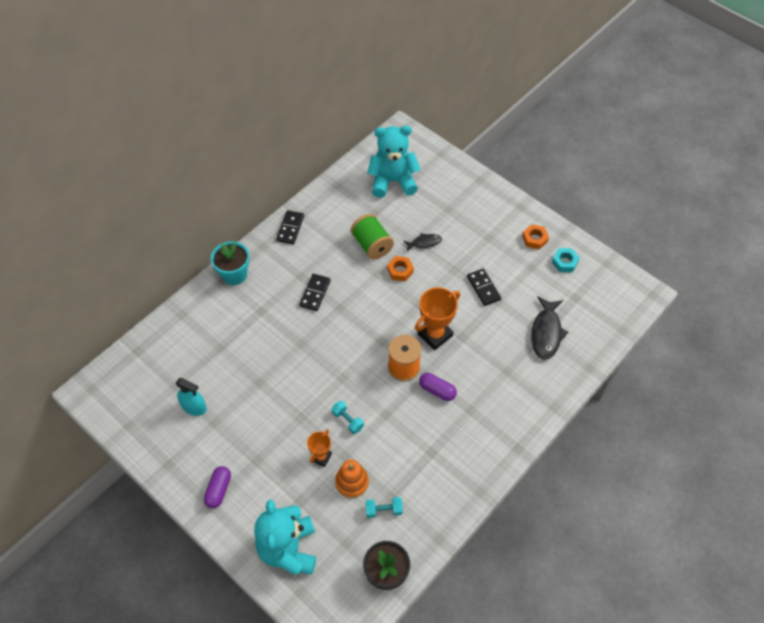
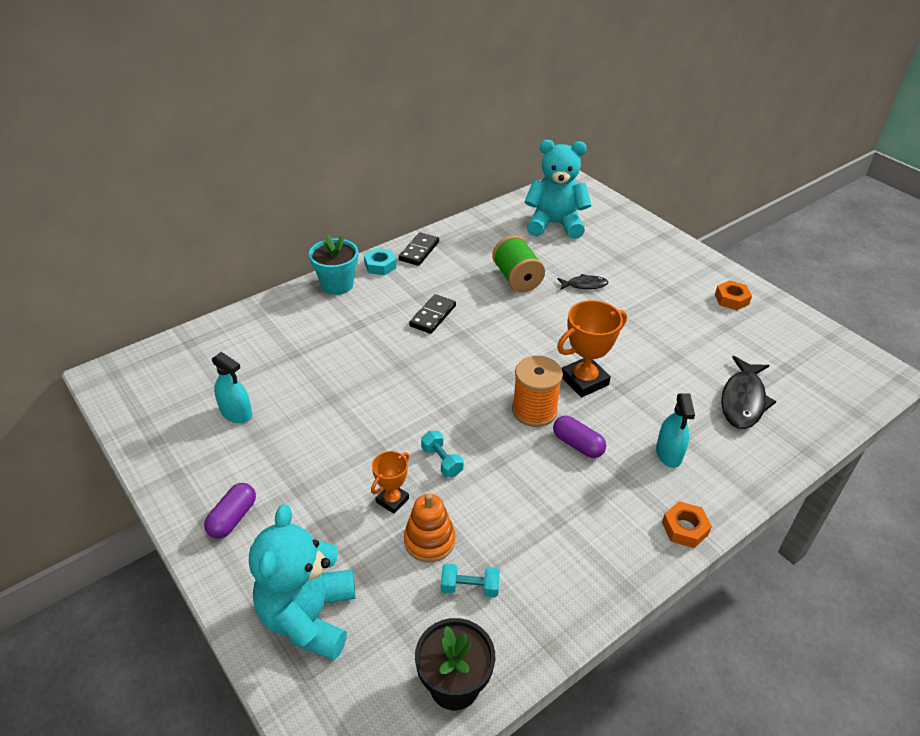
camera: 10 degrees right, 15 degrees down
(400, 271) = (548, 308): orange nut -> orange nut (684, 528)
(483, 288) = (657, 340): black domino -> none
(498, 387) = (669, 453): none -> turquoise spray bottle
(564, 262) = (772, 328): turquoise nut -> turquoise nut (380, 265)

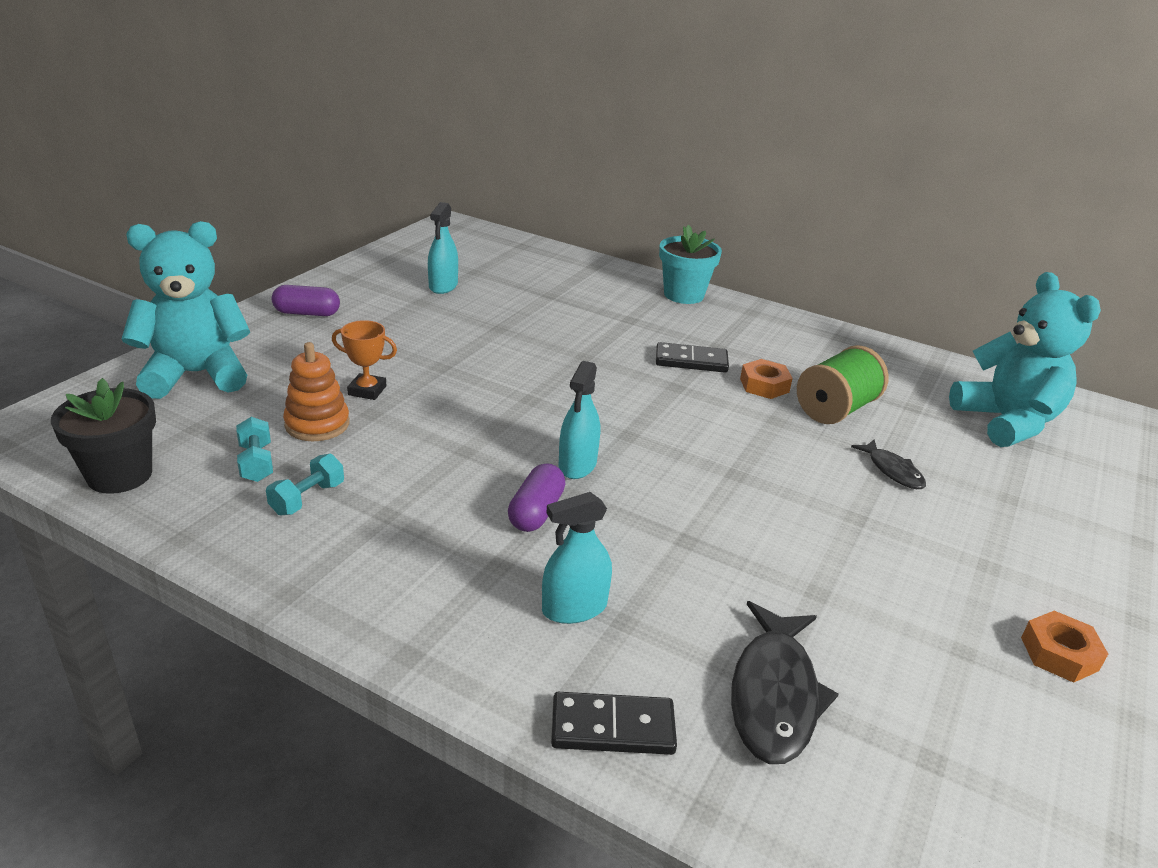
camera: 65 degrees right, 10 degrees down
(380, 265) = (747, 312): turquoise nut -> none
(419, 251) = (805, 330): black domino -> black domino (612, 728)
(442, 461) = (443, 411): turquoise dumbbell -> turquoise dumbbell (307, 498)
(534, 410) = (577, 465): orange spool -> turquoise spray bottle
(584, 381) = (672, 500): orange trophy -> none
(684, 528) = (422, 643): orange nut -> orange nut (764, 385)
(743, 400) = (774, 694): black fish -> black fish turned 75 degrees counterclockwise

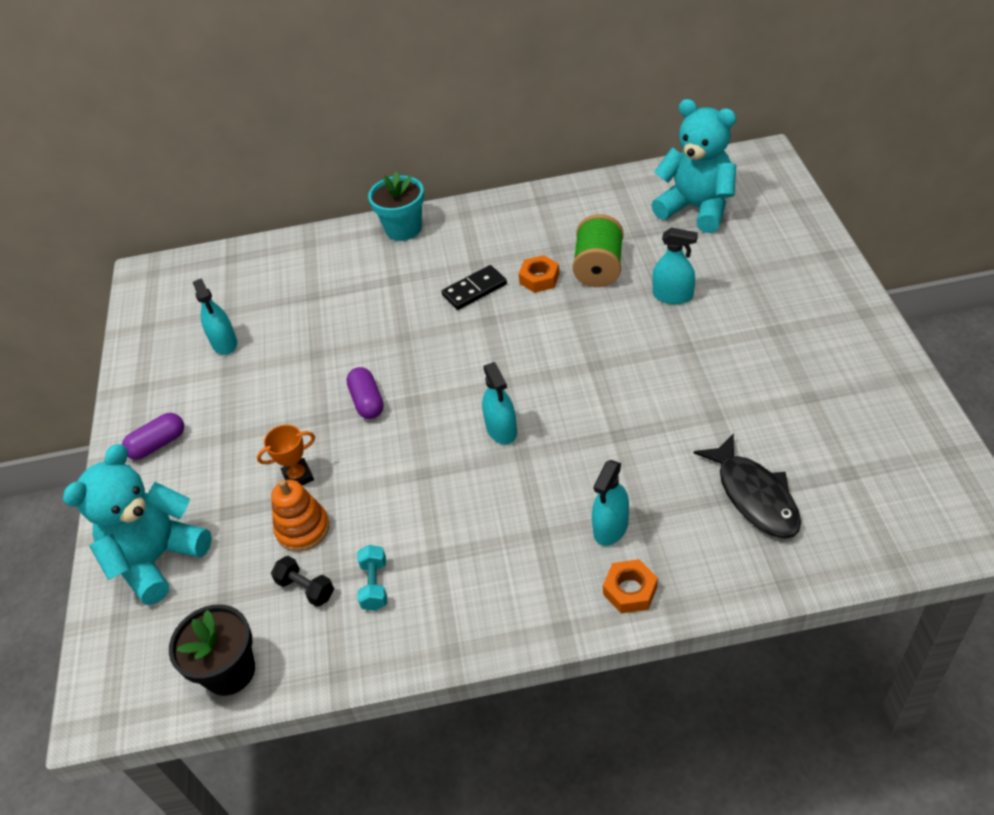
camera: 30 degrees left, 15 degrees up
(256, 463) = (306, 588): turquoise dumbbell -> black dumbbell
(536, 512) = (518, 482): purple capsule -> purple capsule (367, 401)
(612, 728) = (704, 578): black domino -> none
(892, 471) = (673, 296): black fish -> turquoise spray bottle
(1059, 654) = (850, 363): orange nut -> orange nut (630, 590)

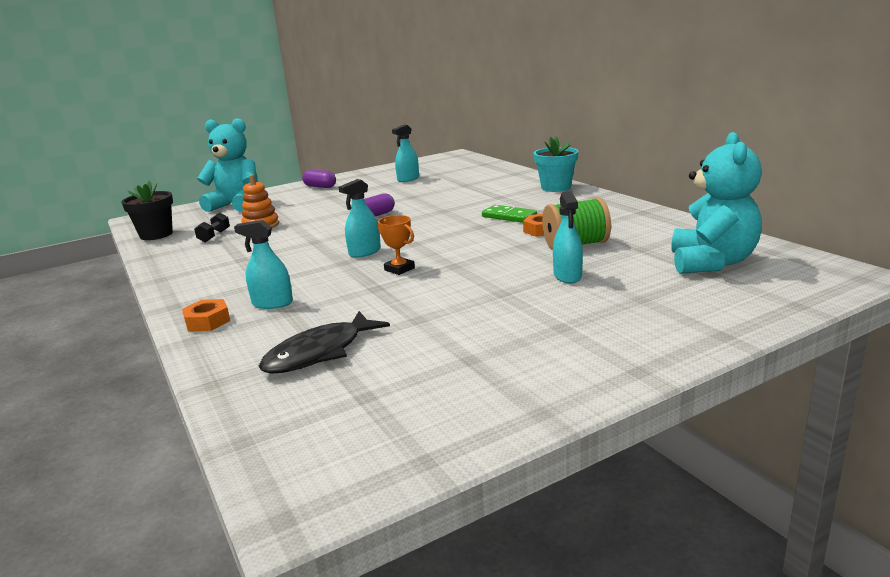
camera: 65 degrees right, 25 degrees down
(298, 476) = (303, 216): orange trophy -> orange trophy (399, 269)
(375, 585) = (216, 250): turquoise dumbbell -> none
(474, 290) = (509, 216): black domino -> green domino

